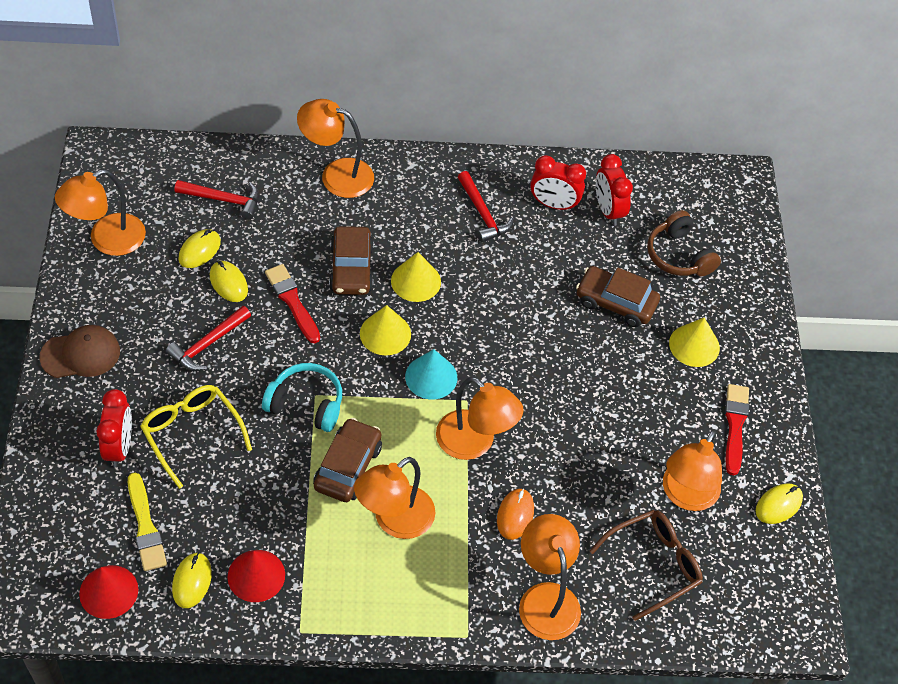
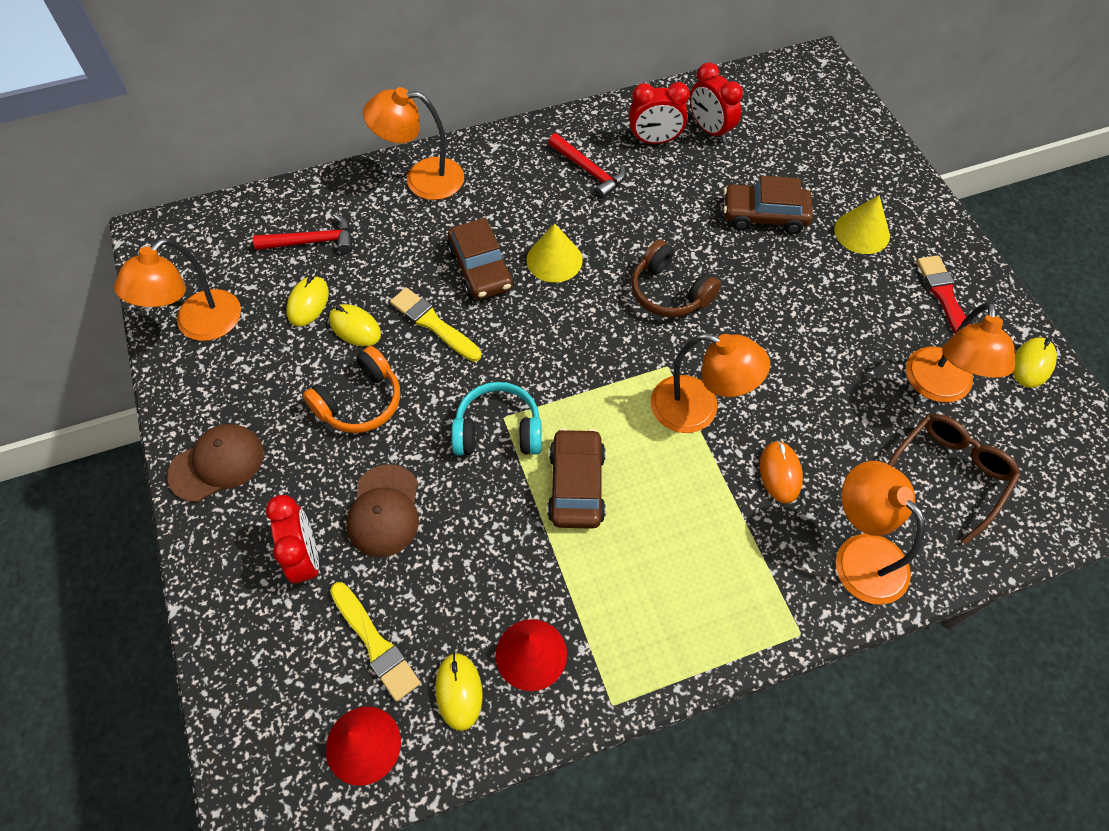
camera: 15 degrees left, 5 degrees up
(192, 434) = (384, 511): yellow glasses -> brown cap
(208, 344) = (360, 402): red hammer -> orange headphones
(292, 301) = (433, 324): red brush -> yellow brush
(385, 333) = (548, 325): yellow cone -> none
(394, 520) = (656, 528): orange lamp -> none
(431, 377) = (618, 354): turquoise cone -> none
(679, 255) = (799, 151): brown headphones -> brown headphones (669, 292)

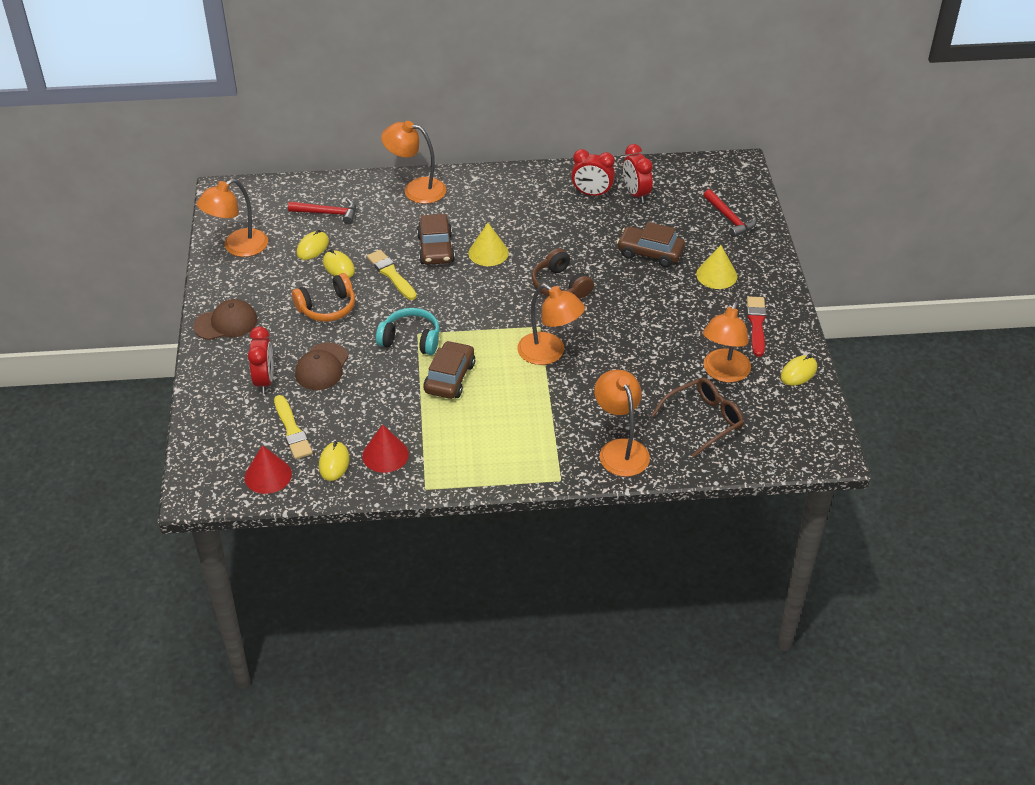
camera: 15 degrees right, 15 degrees down
(589, 171) = (536, 204): red hammer -> red hammer (729, 218)
(780, 473) = (588, 397): orange mouse -> none

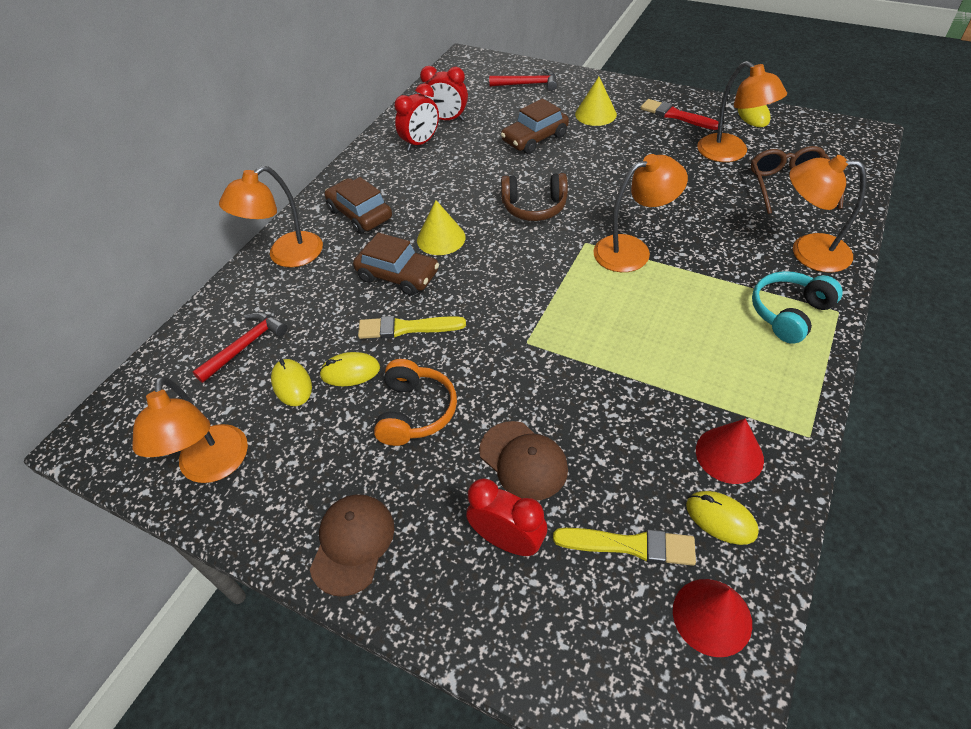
camera: 55 degrees left, 5 degrees up
(411, 340) = (534, 352): turquoise headphones -> turquoise headphones (789, 313)
(449, 378) = (622, 341): brown car -> brown car (360, 214)

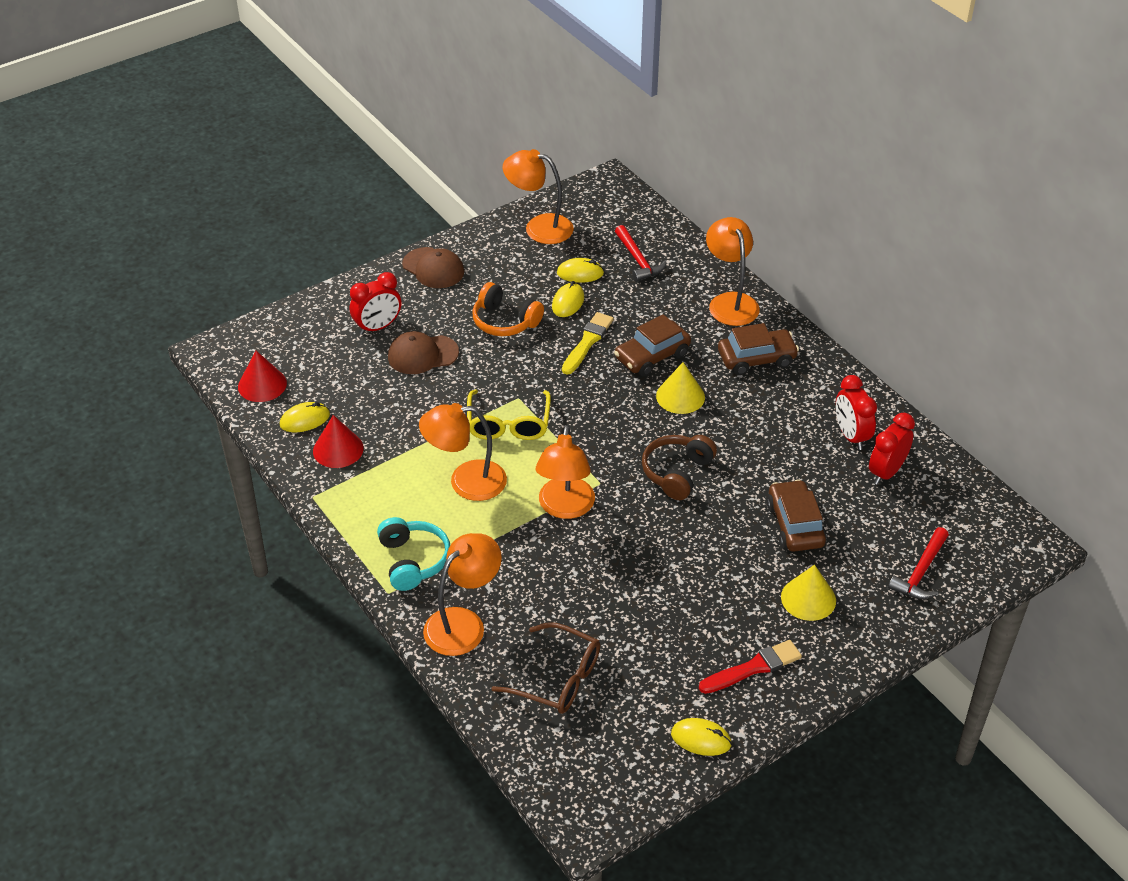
camera: 115 degrees right, 5 degrees down
(568, 332) = (508, 424): none -> yellow glasses
(630, 545) = (327, 374): yellow brush -> none
(730, 153) = (646, 667): orange lamp -> orange lamp (466, 481)

